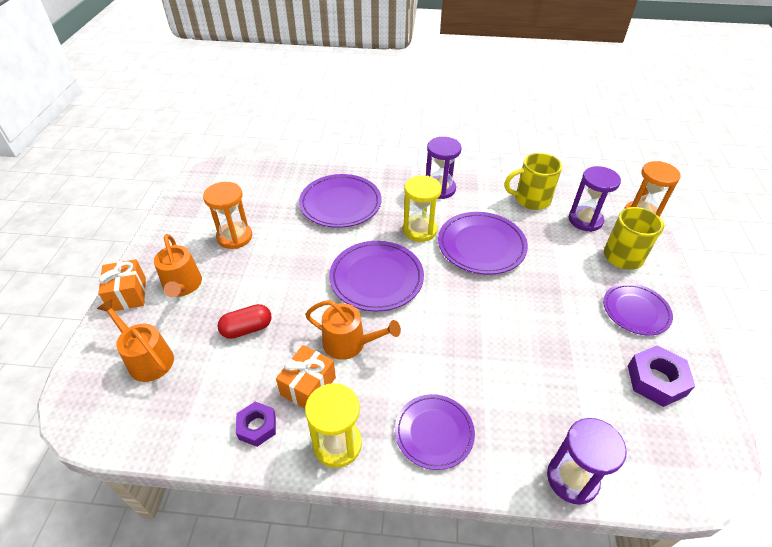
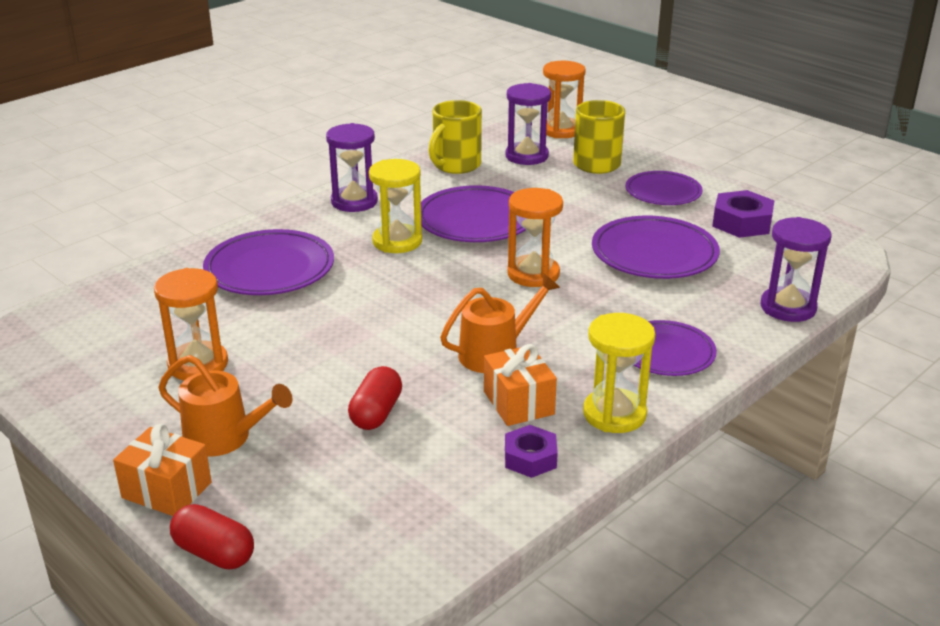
camera: 50 degrees left, 15 degrees down
(90, 343) = (214, 553): none -> red capsule
(147, 359) = (316, 508): orange watering can -> none
(376, 278) = (427, 298): purple plate -> purple plate (654, 253)
(452, 308) = (533, 274): none -> orange hourglass

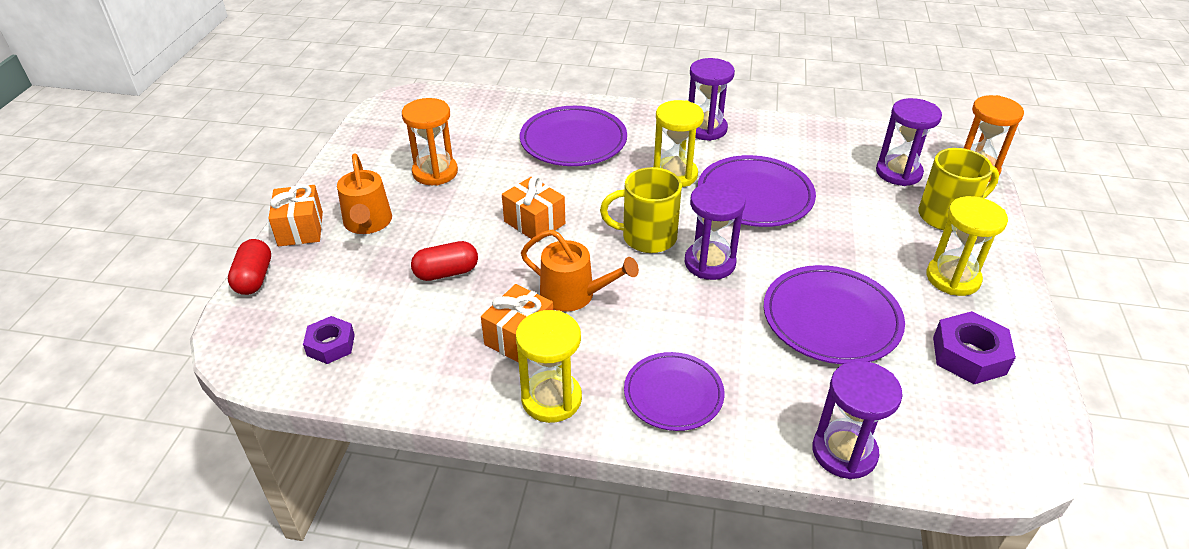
camera: 55 degrees right, 10 degrees up
(366, 336) = (534, 223): none -> orange gift
(456, 165) = (827, 146): yellow mug -> yellow mug (647, 237)
(530, 458) = (454, 375): purple nut -> purple nut (330, 345)
(533, 274) = (710, 263): orange hourglass -> purple hourglass
(663, 192) = (953, 278): purple plate -> yellow hourglass

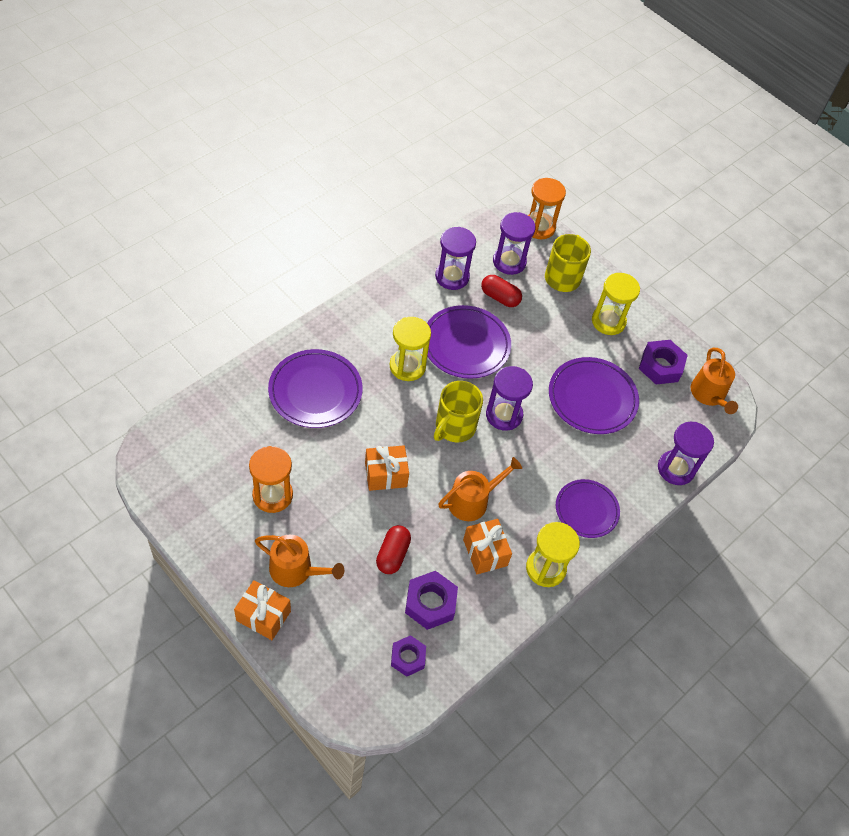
camera: 60 degrees left, 15 degrees up
(254, 278) = (297, 672): red capsule -> red capsule (500, 297)
(413, 328) = (430, 603): none -> purple nut
(706, 129) = (375, 312): purple hourglass -> purple hourglass (452, 277)
(1005, 427) = (709, 395): none -> orange watering can

